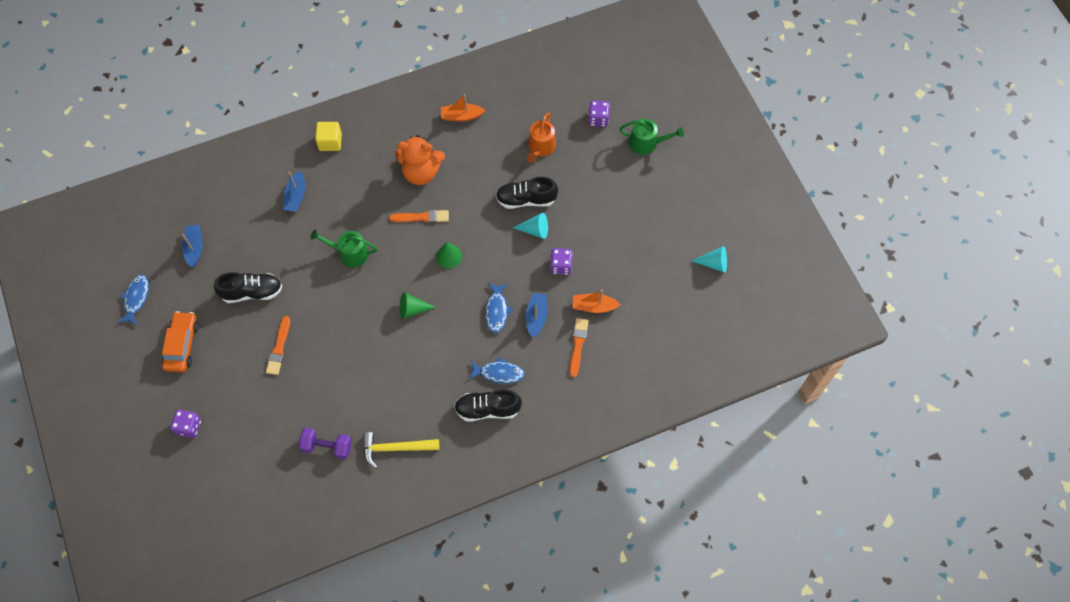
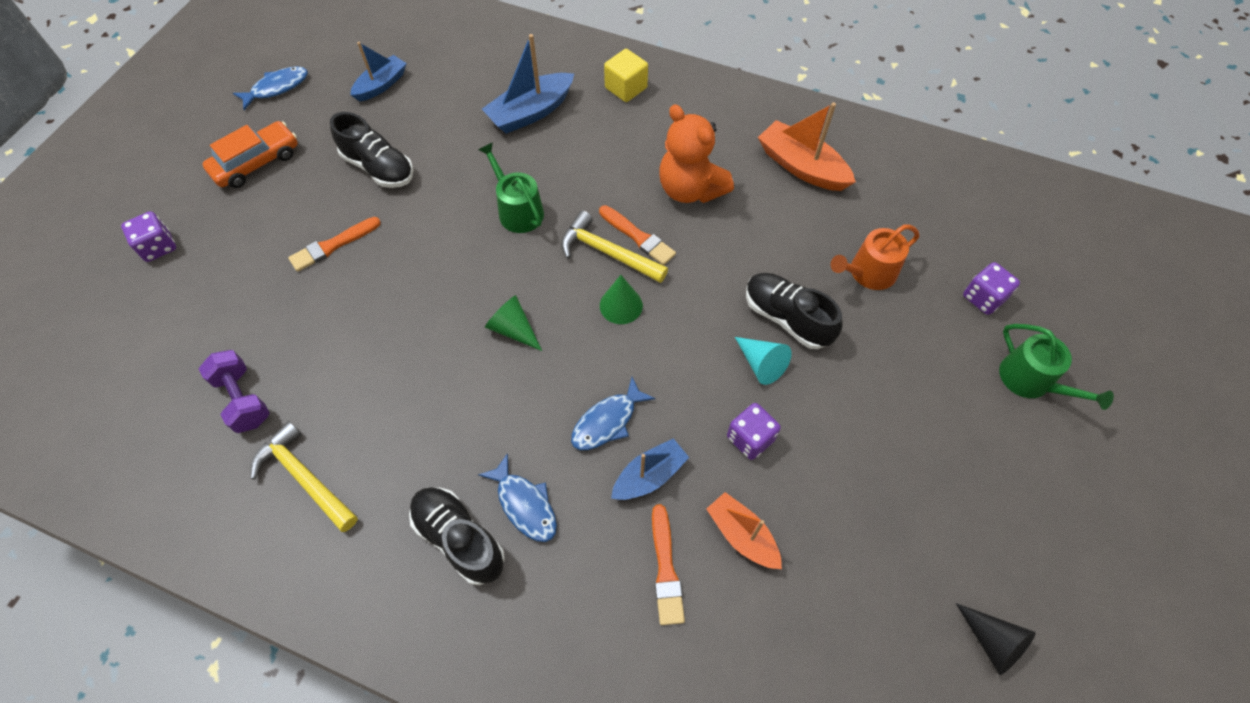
camera: 45 degrees right, 5 degrees down
(296, 196) = (531, 112): blue boat -> blue boat, size x1.50
(416, 237) = (607, 253): none -> yellow hammer
(461, 116) = (801, 167): orange boat -> orange boat, size x1.50
(578, 345) = (665, 569): orange brush -> orange brush turned 120 degrees clockwise
(713, 263) = (992, 642): turquoise cone -> black cone

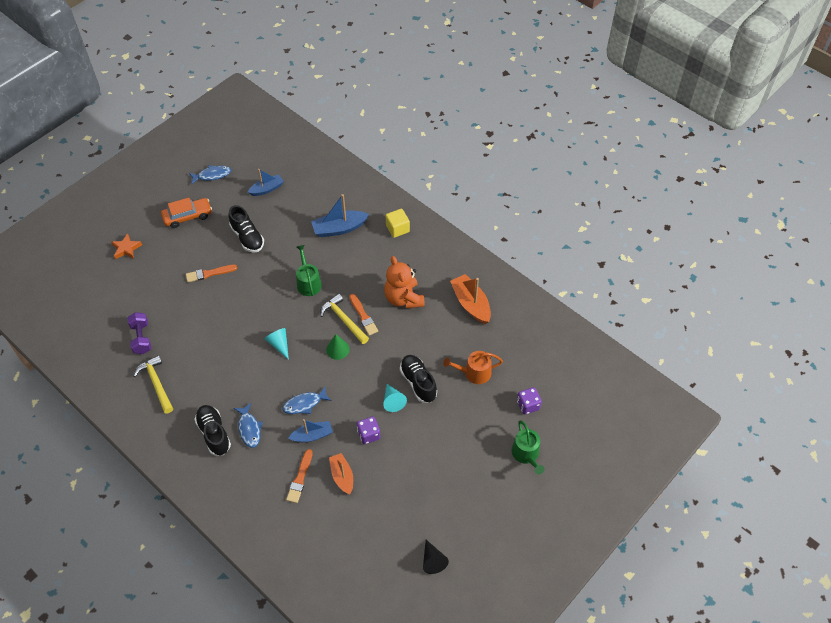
camera: 20 degrees right, 5 degrees down
(158, 247) = (126, 248): purple dice -> orange star
(513, 329) = (279, 344): green cone -> turquoise cone

